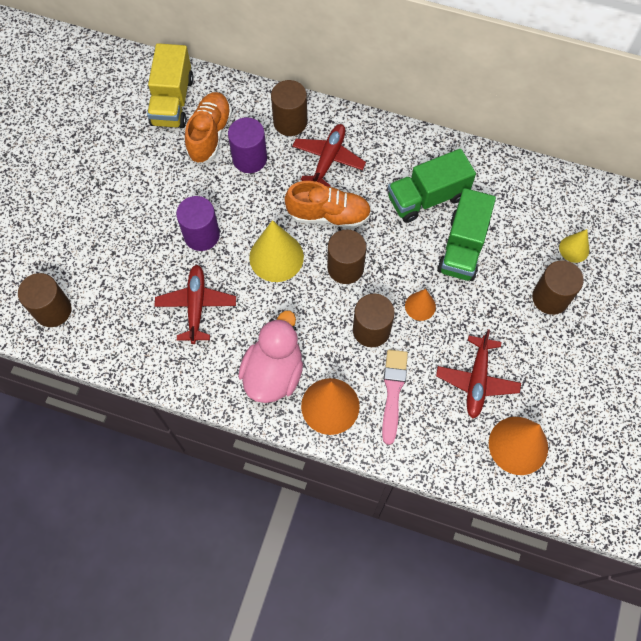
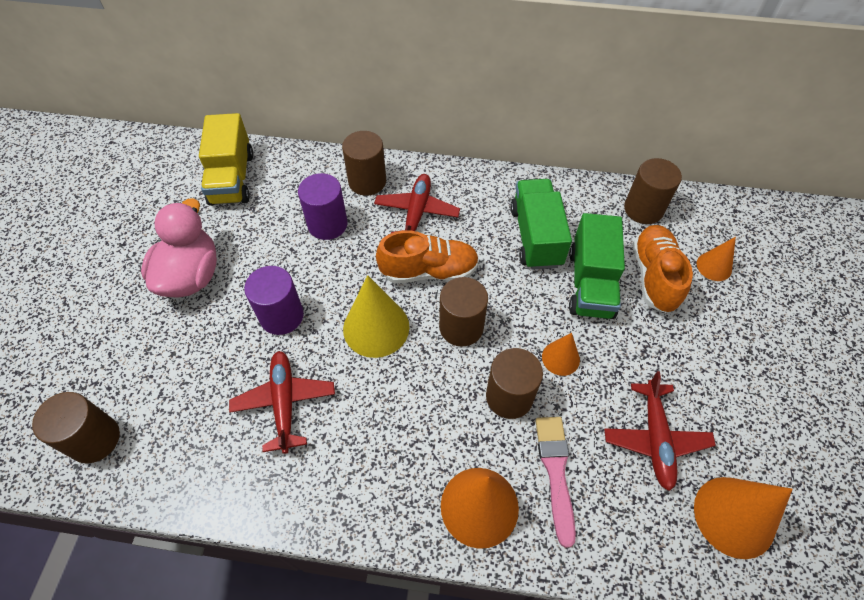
camera: 10 degrees left, 10 degrees down
(210, 134) = (278, 206): orange shoe -> orange shoe (654, 276)
(273, 373) = (397, 474): pink duck -> pink duck (191, 276)
(427, 197) = (536, 236): green truck -> green truck turned 120 degrees clockwise
(550, 298) = (707, 324): brown cylinder -> brown cylinder (643, 209)
(574, 249) = (714, 266): yellow cone -> orange cone

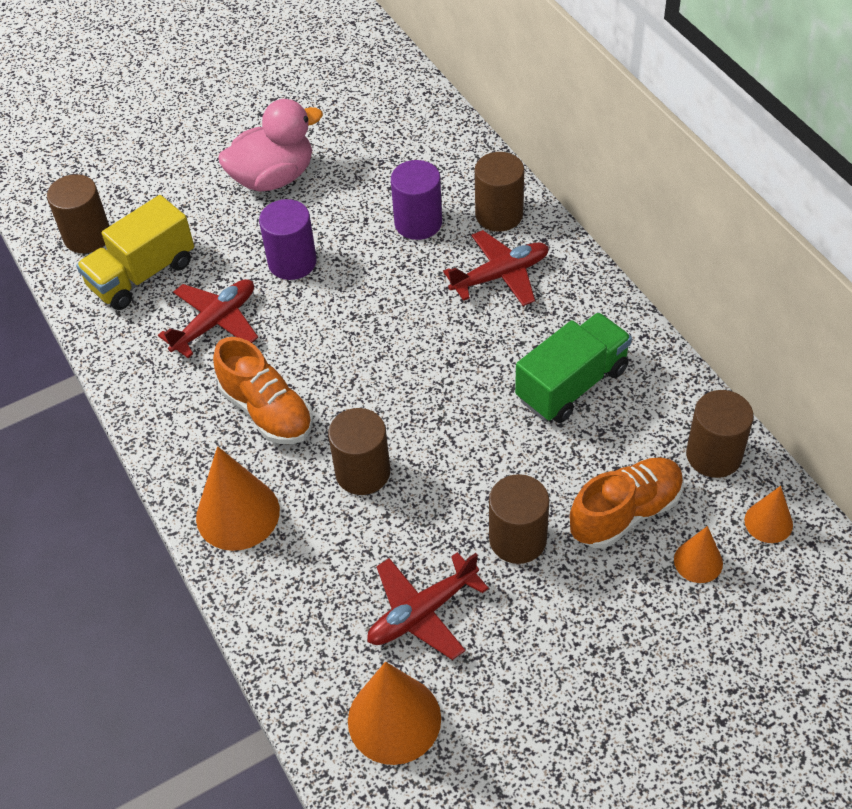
camera: 55 degrees right, 5 degrees down
(232, 178) = (398, 124): yellow truck -> yellow truck (142, 274)
(376, 327) = (342, 332): yellow cone -> none
(429, 271) = (442, 329): orange shoe -> orange shoe (267, 411)
(461, 327) = (403, 392): brown cylinder -> brown cylinder (517, 539)
(555, 472) = (317, 551): pink brush -> none
(560, 358) = (442, 488): orange cone -> orange cone (768, 522)
(590, 283) = (558, 463): green truck -> none

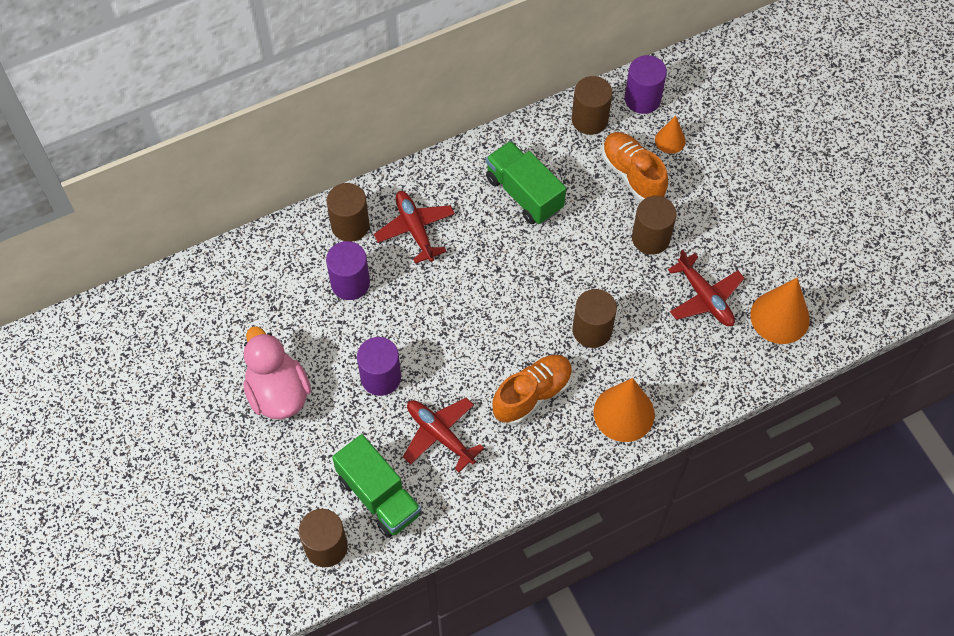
camera: 90 degrees left, 10 degrees up
(142, 274) = (379, 496): yellow truck -> green truck
(768, 522) = (642, 99): orange cone -> purple cylinder

